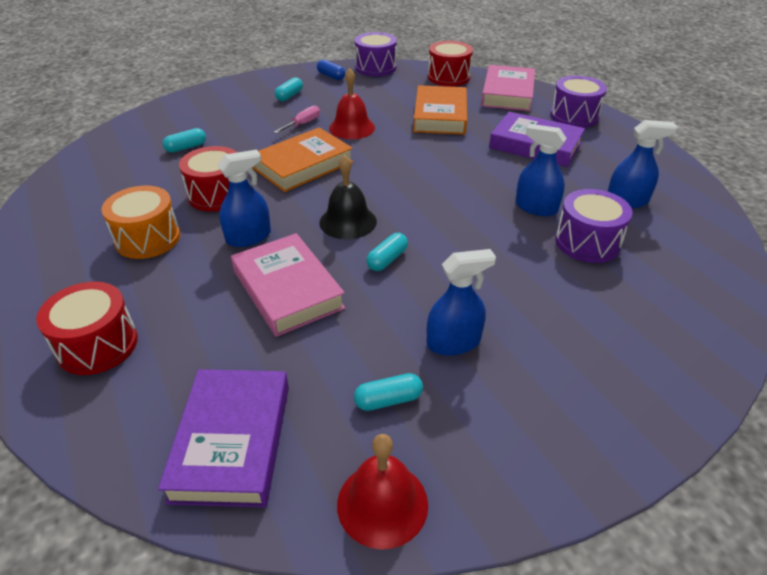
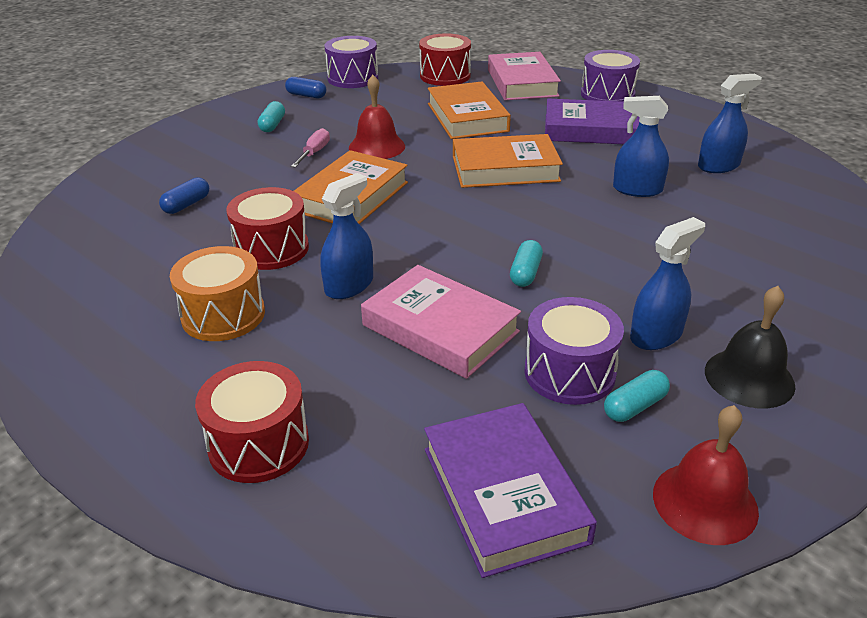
camera: 20 degrees left, 5 degrees down
(186, 147) = (186, 205): turquoise capsule -> blue capsule
(348, 221) = (451, 244): black bell -> black bell (749, 378)
(438, 166) = (505, 169): none -> orange book
(587, 242) = (711, 212): purple drum -> purple drum (569, 373)

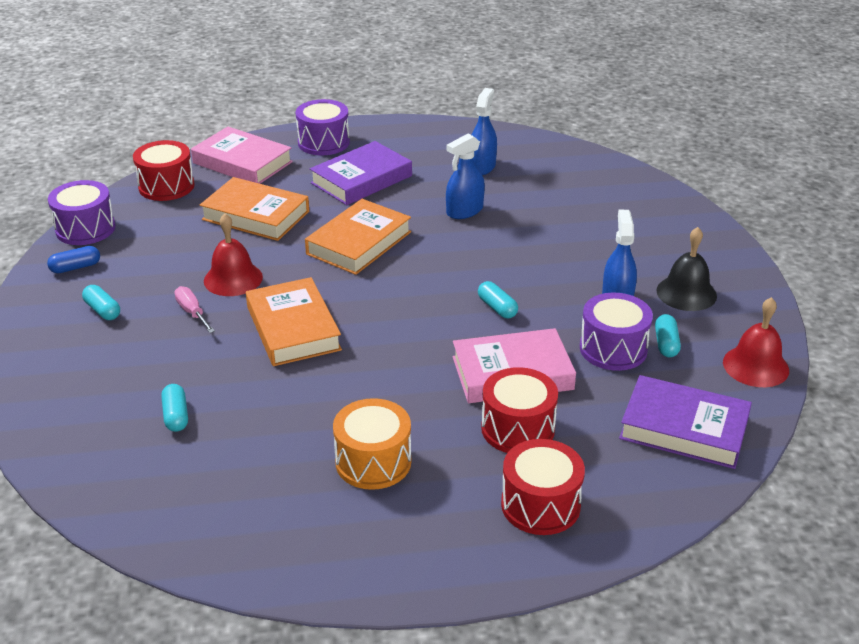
camera: 50 degrees left, 0 degrees up
(186, 205) = (176, 416): blue capsule -> turquoise capsule
(272, 249) = (313, 400): red drum -> red drum (518, 429)
(349, 285) = (413, 387): blue spray bottle -> none

